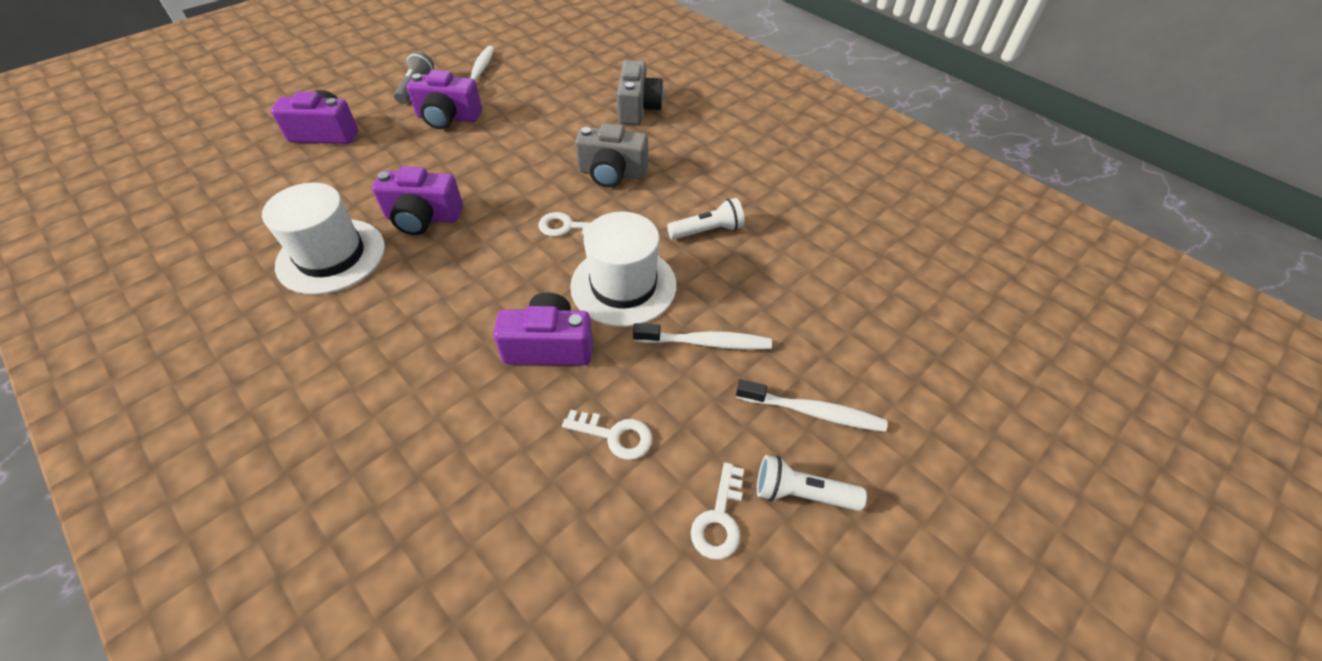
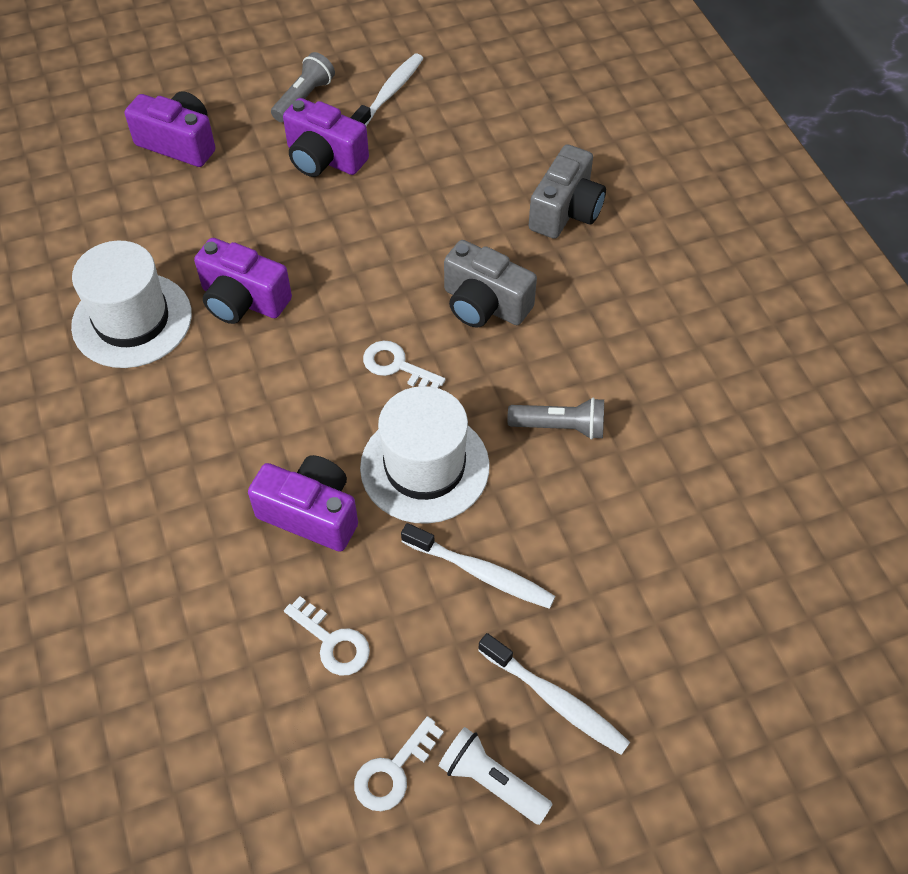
camera: 25 degrees right, 5 degrees up
(707, 231) = (560, 427): white flashlight -> grey flashlight

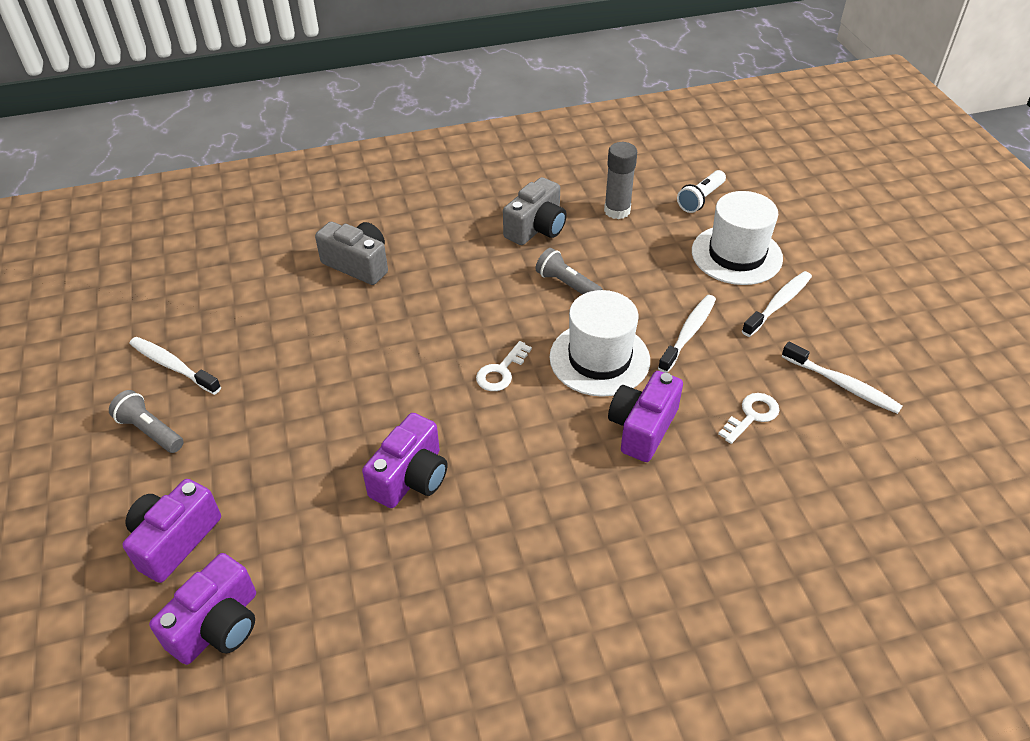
camera: 85 degrees left, 10 degrees down
(132, 320) = (419, 570): white hat -> white hat (736, 255)
(324, 158) = (243, 416): purple camera -> purple camera (218, 625)
(393, 771) = (842, 385): white key -> white toothbrush
(484, 304) = (446, 316): grey camera -> grey camera (536, 228)
(491, 781) = (839, 337): white flashlight -> white flashlight (700, 199)
(560, 427) = (567, 284): grey flashlight -> grey flashlight turned 60 degrees counterclockwise
(736, 485) = (617, 211): none -> grey glue stick

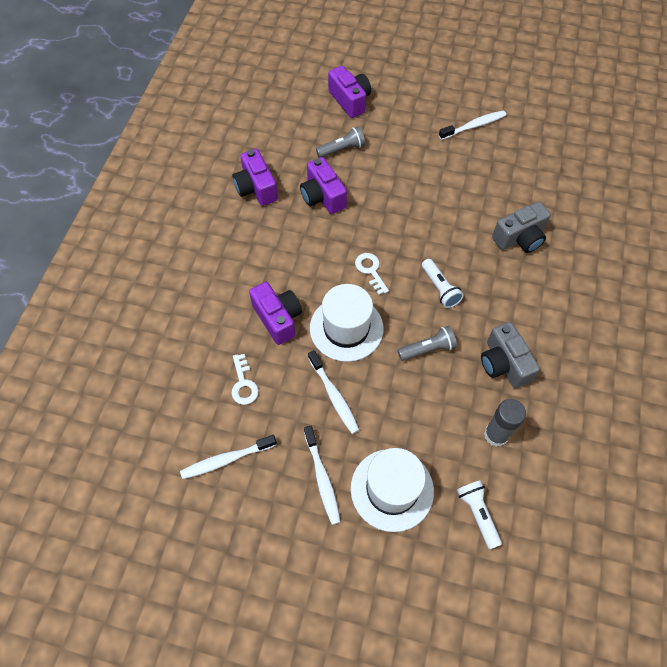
camera: 120 degrees right, 15 degrees up
(150, 431) = (428, 107): grey flashlight -> grey flashlight (342, 149)
(218, 625) = (293, 103): purple camera -> purple camera (256, 188)
(480, 303) = (440, 288): none -> white flashlight

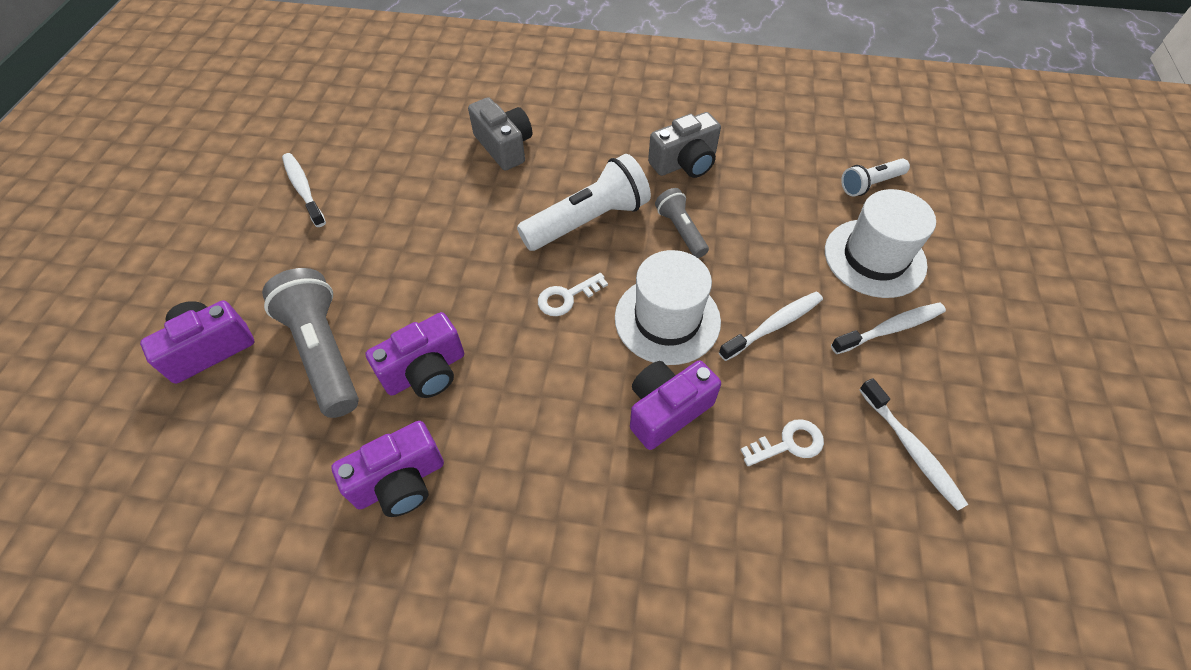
camera: 95 degrees left, 5 degrees down
(342, 149) = (324, 352): grey flashlight -> grey flashlight, size x1.80
(440, 288) = (588, 221): white flashlight -> white flashlight, size x1.80
(496, 435) = (775, 170): grey glue stick -> none

